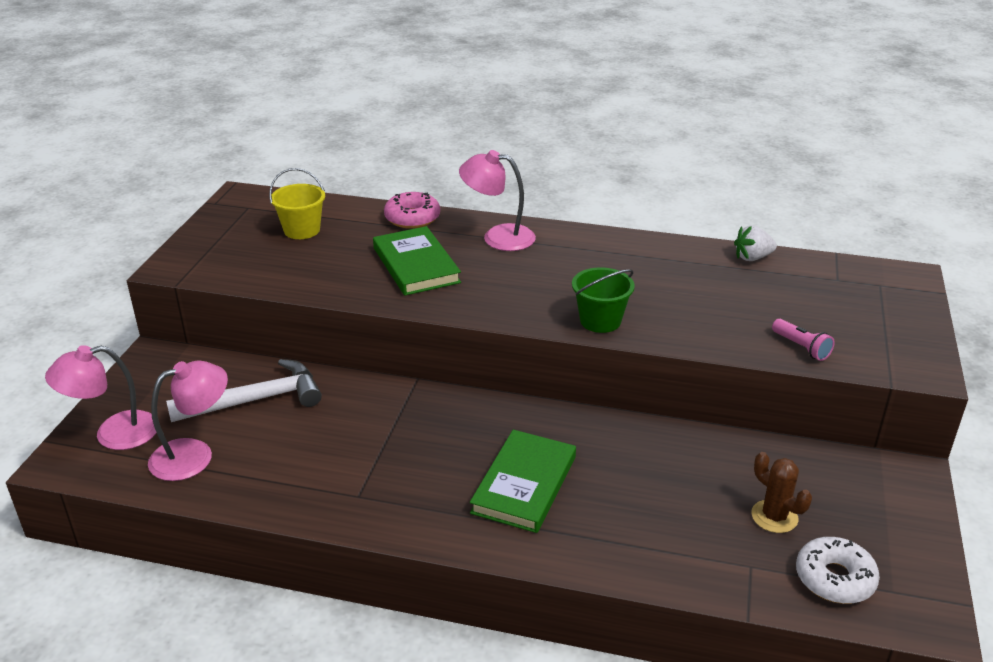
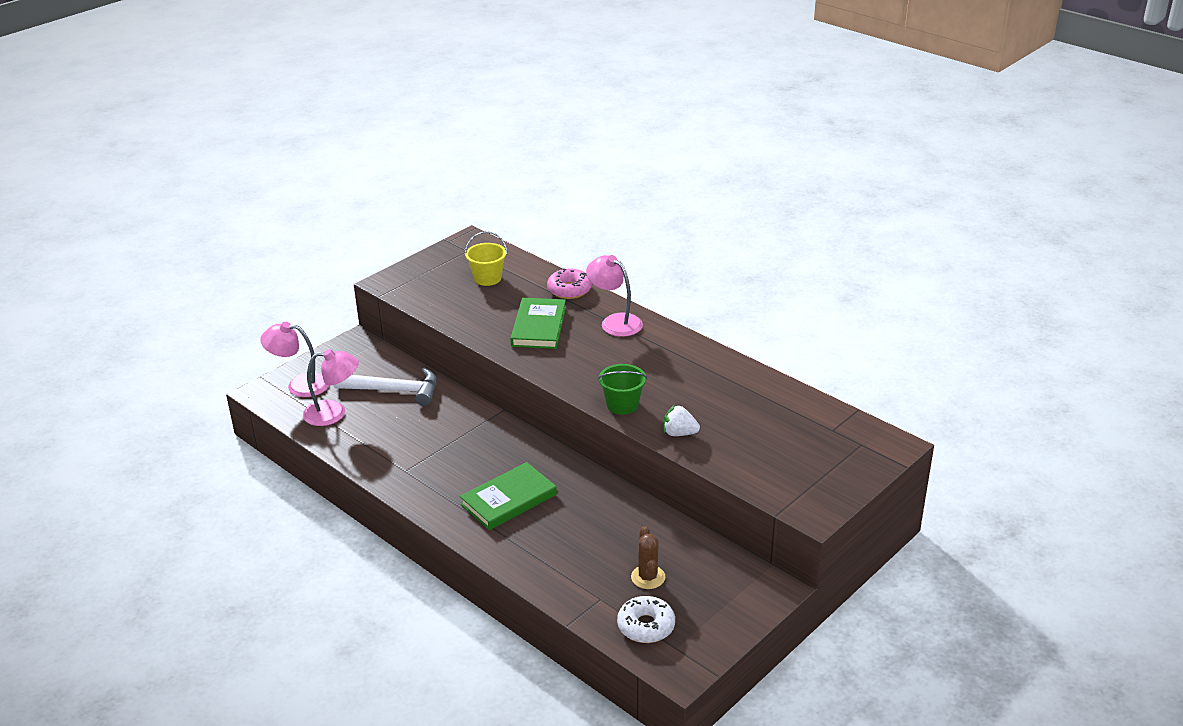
camera: 30 degrees right, 0 degrees up
(752, 258) = (786, 393): white strawberry -> white strawberry (679, 433)
(801, 347) = (742, 468): pink flashlight -> none

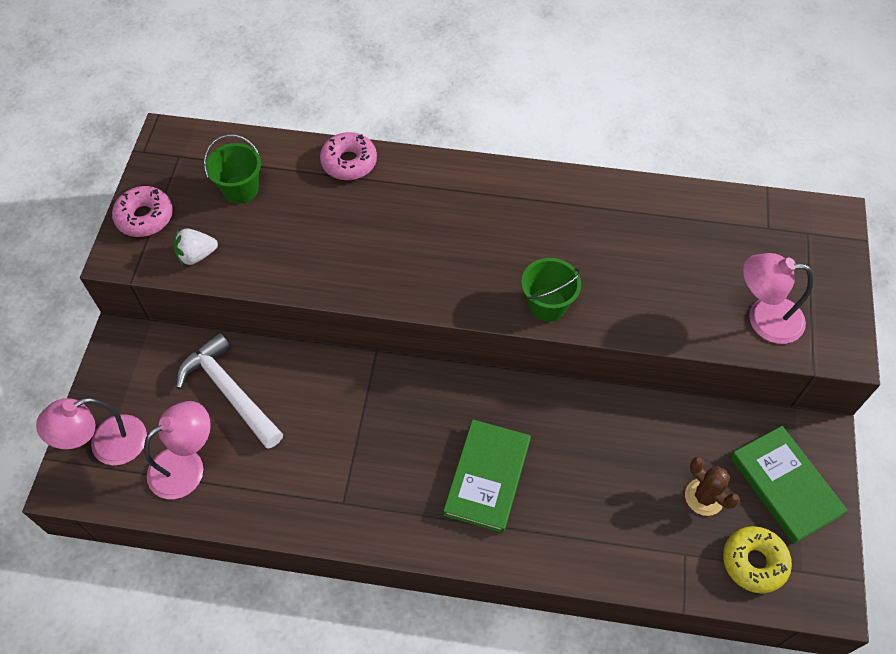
camera: 35 degrees left, 25 degrees up
(394, 390) = (230, 391): white hammer -> white hammer turned 105 degrees counterclockwise
(418, 271) = (145, 217): none -> pink donut
(487, 278) = (240, 189): yellow bucket -> green bucket
(539, 327) = (362, 235): green book -> green book (785, 485)
(615, 322) = (438, 186): pink lamp -> pink lamp (763, 318)
(646, 626) = (754, 562): white donut -> yellow donut
(679, 433) = (636, 314): white strawberry -> white strawberry (197, 255)

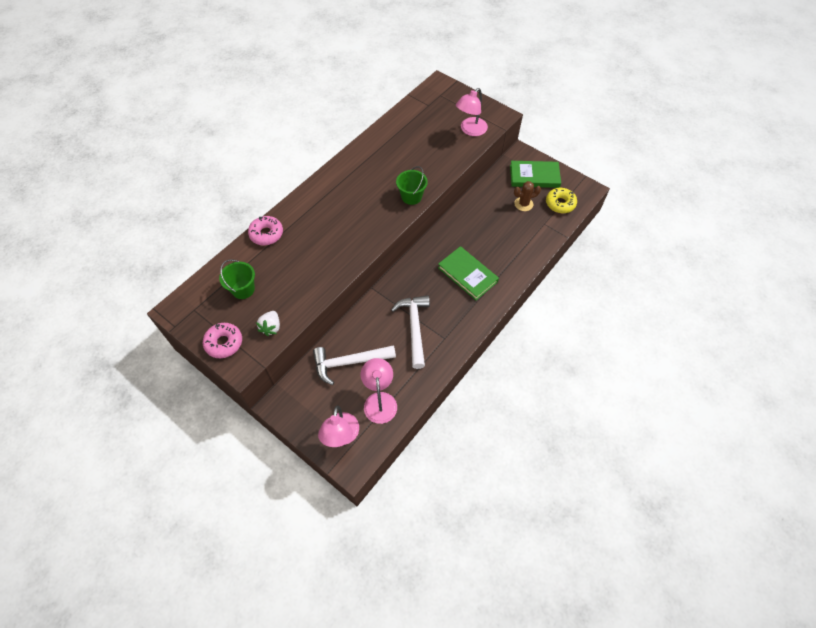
camera: 60 degrees left, 0 degrees up
(337, 449) = (414, 328): none -> white hammer

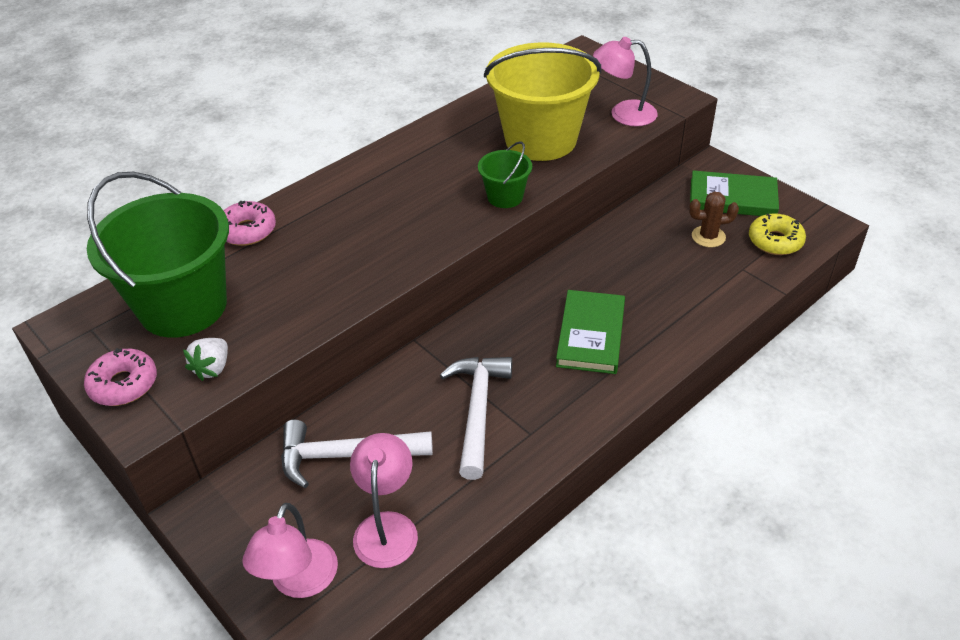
camera: 10 degrees right, 15 degrees down
(243, 289) = (183, 306): green bucket -> green bucket, size x2.16
(425, 153) = (540, 140): none -> yellow bucket
(467, 274) = (590, 335): green book -> green book turned 45 degrees clockwise
(470, 130) = (623, 114): pink lamp -> pink lamp turned 45 degrees clockwise

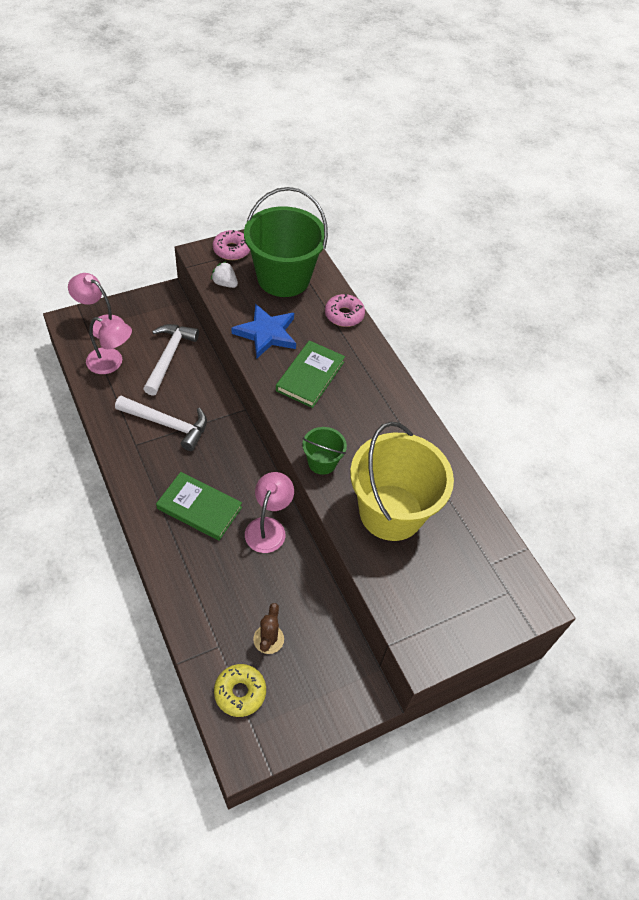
camera: 100 degrees right, 10 degrees up
(310, 293) = (266, 333): none -> blue star
(623, 114) = (410, 593): pink lamp -> pink lamp (268, 527)
(732, 198) = (312, 688): green book -> green book (310, 376)

